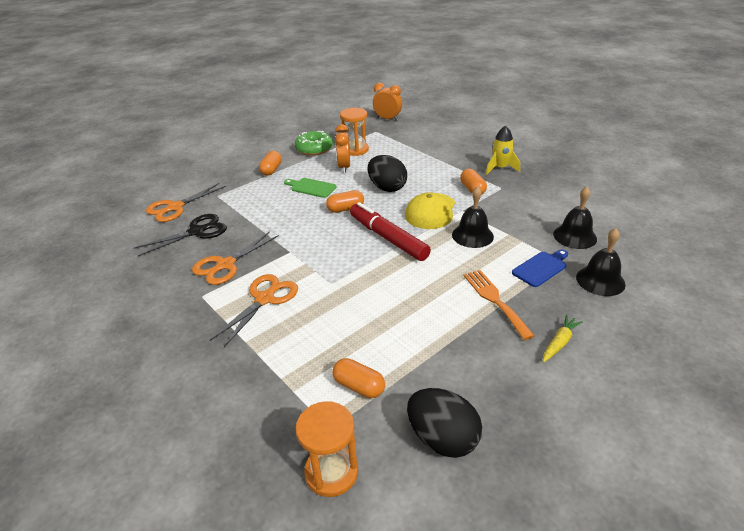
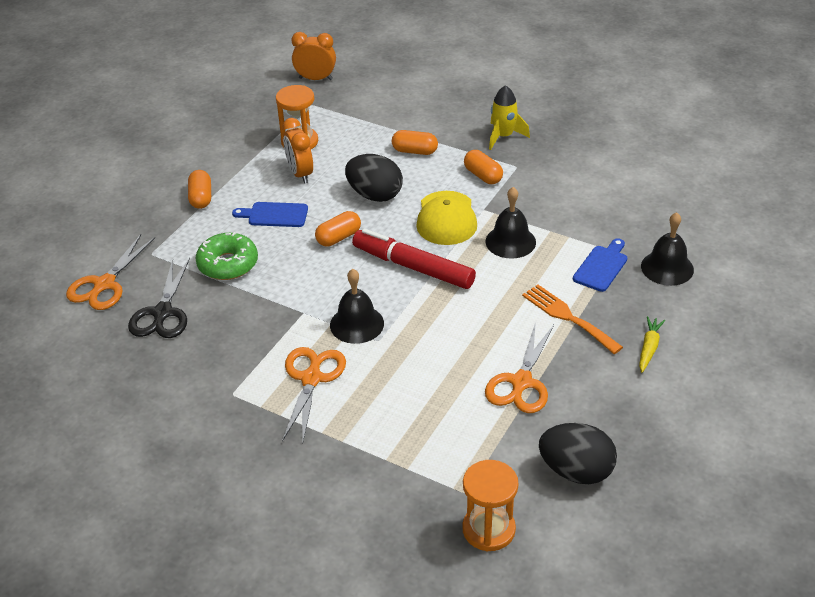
camera: 20 degrees left, 5 degrees up
(197, 232) = (162, 313): black scissors -> black scissors turned 150 degrees clockwise
(225, 265) = (234, 348): orange scissors -> orange scissors (521, 382)
(311, 187) = (274, 215): green cutting board -> blue cutting board
(314, 149) = (240, 151): green donut -> green donut (228, 264)
(359, 386) = (472, 445): orange capsule -> orange capsule (415, 151)
(575, 236) = (624, 218): black bell -> black bell (357, 324)

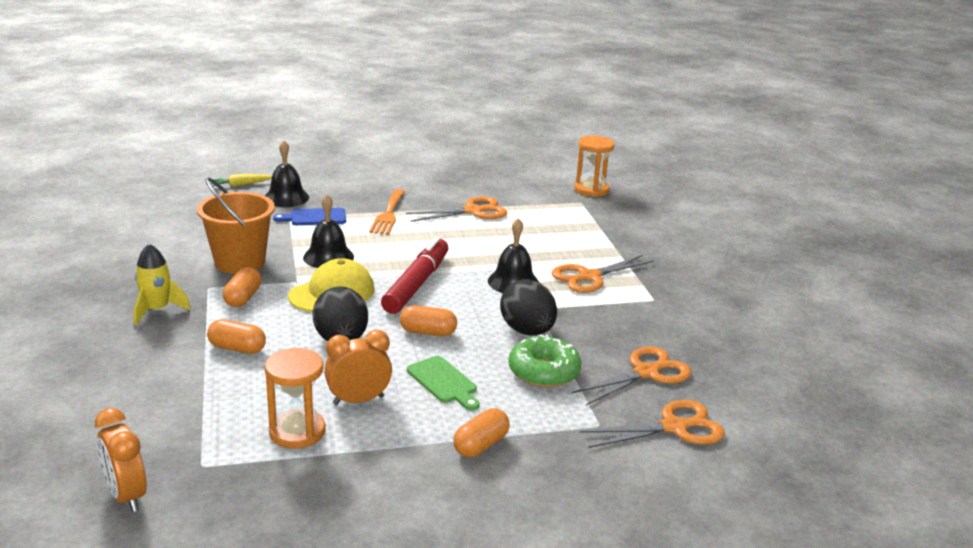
camera: 135 degrees left, 15 degrees down
(162, 313) = (646, 373): black scissors -> orange scissors
(274, 215) = (444, 382): blue cutting board -> green cutting board
(300, 174) = (358, 400): orange clock -> orange clock turned 135 degrees counterclockwise
(413, 267) = (416, 284): red marker -> red marker turned 150 degrees counterclockwise
(415, 151) = (237, 348): orange capsule -> orange capsule turned 45 degrees counterclockwise
(545, 194) = (240, 262): none -> orange bucket
(576, 471) = (514, 181): black egg -> black egg (527, 331)
(649, 348) = (381, 185): yellow carrot -> yellow carrot (240, 185)

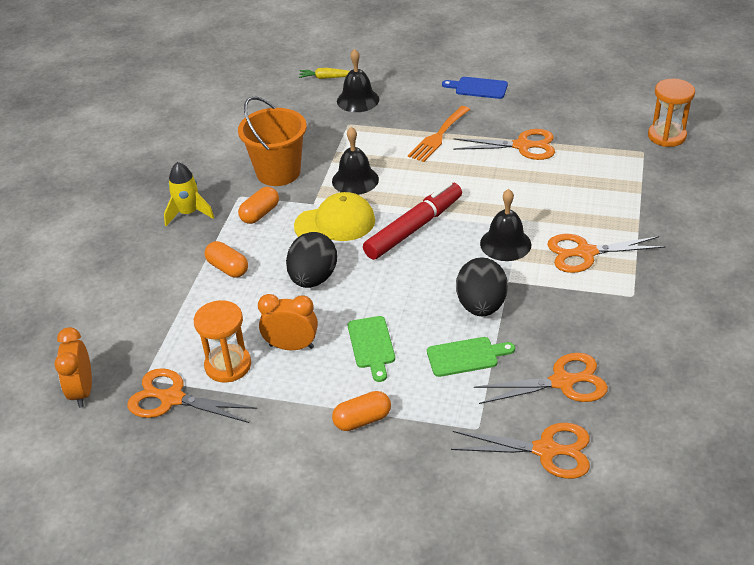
camera: 30 degrees right, 15 degrees up
(250, 476) = (172, 398): none -> orange scissors
(315, 217) = (369, 129): blue cutting board -> blue cutting board (478, 88)
(428, 332) = (391, 286): orange capsule -> none
(543, 372) = (466, 356): green donut -> green cutting board

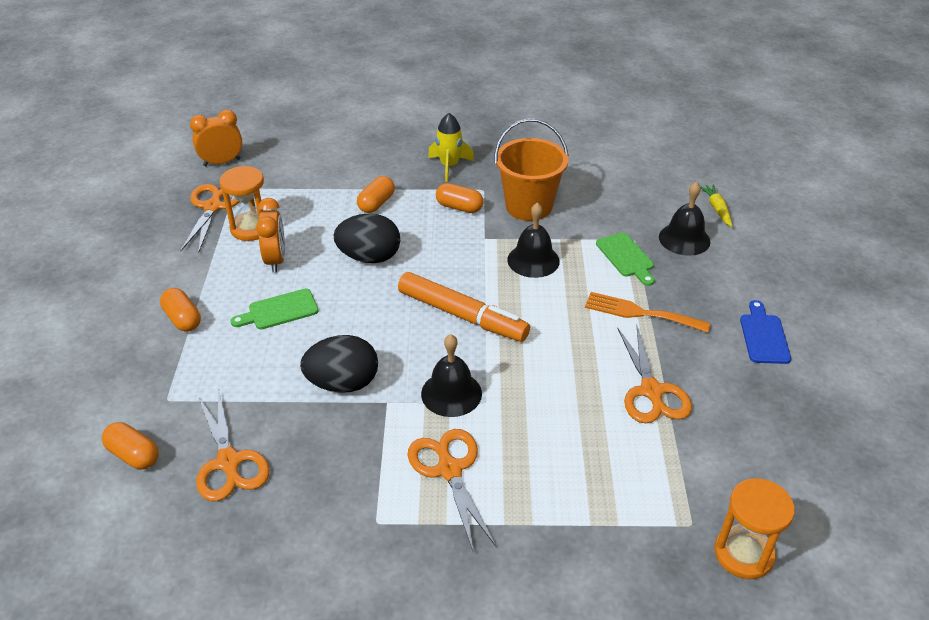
camera: 75 degrees right, 0 degrees up
(335, 223) = (457, 258): yellow cap -> none
(414, 228) = (462, 315): red marker -> orange marker
(466, 356) = (266, 380): green cutting board -> green cutting board (626, 257)
(546, 450) = (133, 455): orange scissors -> orange capsule

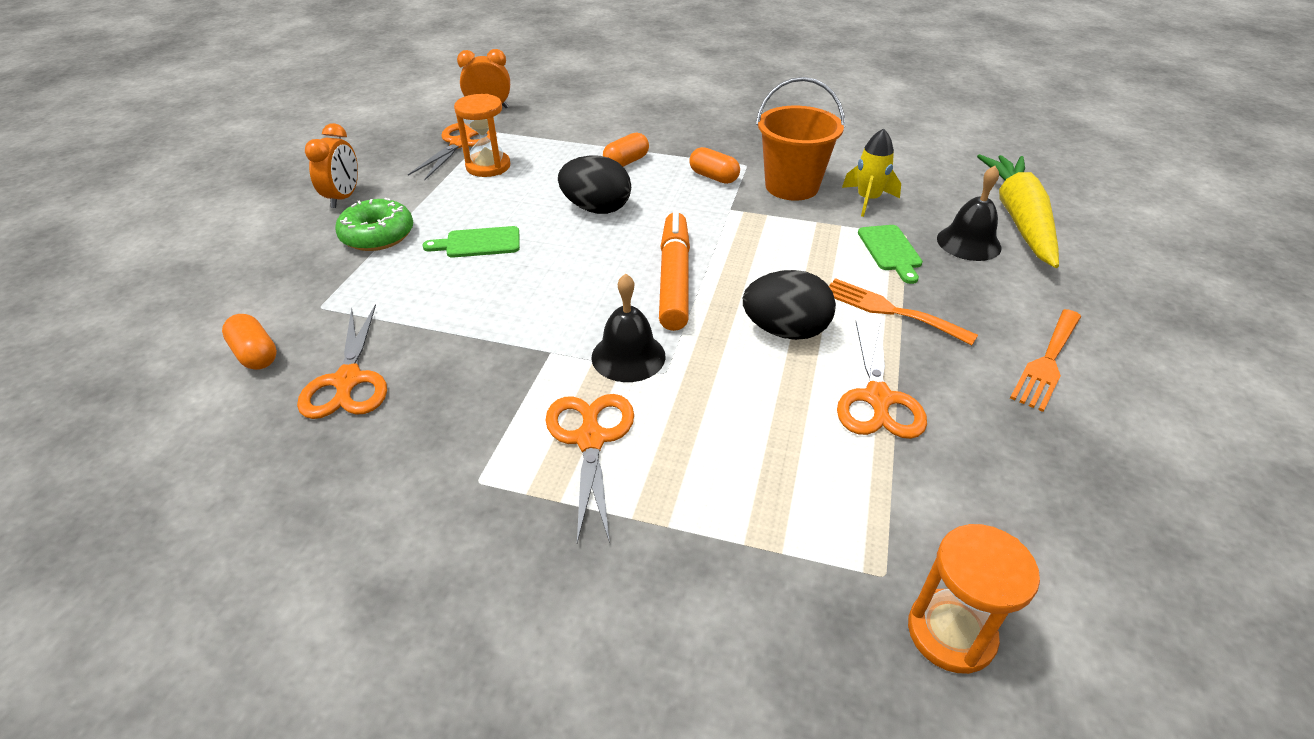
camera: 15 degrees right, 0 degrees up
(183, 319) = (378, 235): orange capsule -> green donut
(276, 260) = (498, 197): orange clock -> orange clock (344, 197)
(343, 383) = (511, 324): black egg -> black egg (785, 331)
(449, 166) = (718, 139): yellow rocket -> yellow rocket (868, 200)
(462, 315) = (674, 279): orange marker -> orange marker turned 135 degrees counterclockwise
(533, 260) = (778, 237): black bell -> none
(717, 209) = (1018, 218): yellow carrot -> yellow carrot, size x2.43
(764, 336) = (1047, 362): blue cutting board -> orange fork

